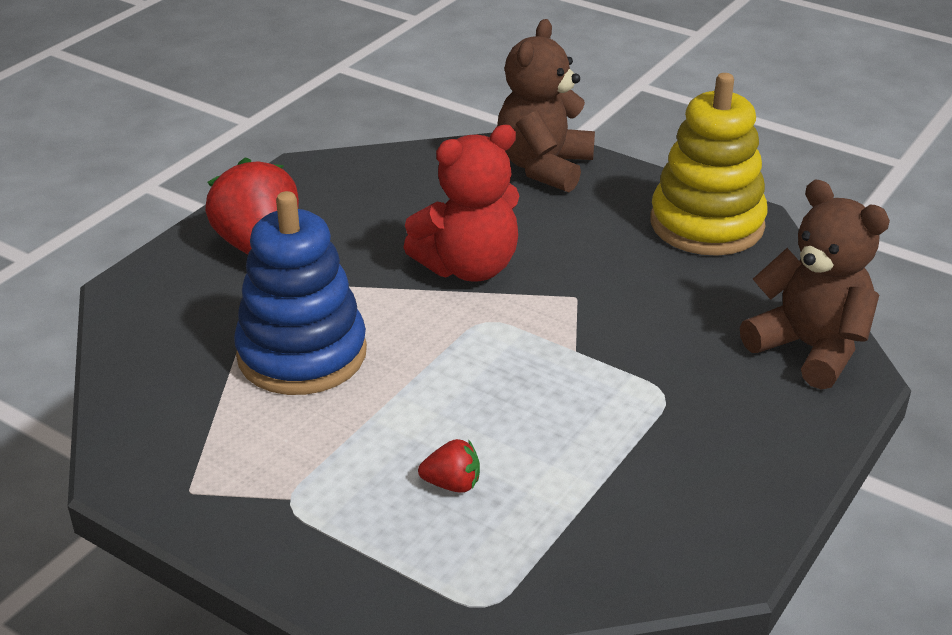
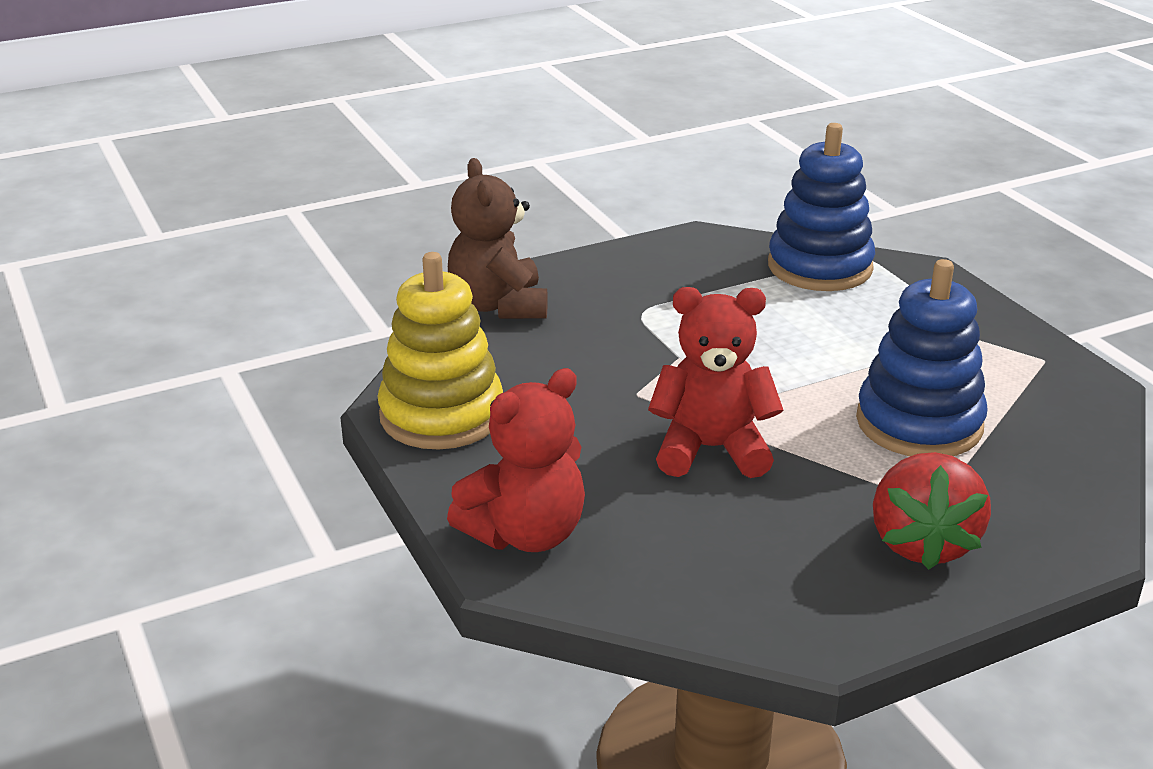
camera: 150 degrees left, 5 degrees down
(452, 484) = (843, 311): red strawberry -> none
(528, 559) = (820, 267): none -> blue stacking toy
(544, 167) = (526, 534): brown teddy bear -> red teddy bear

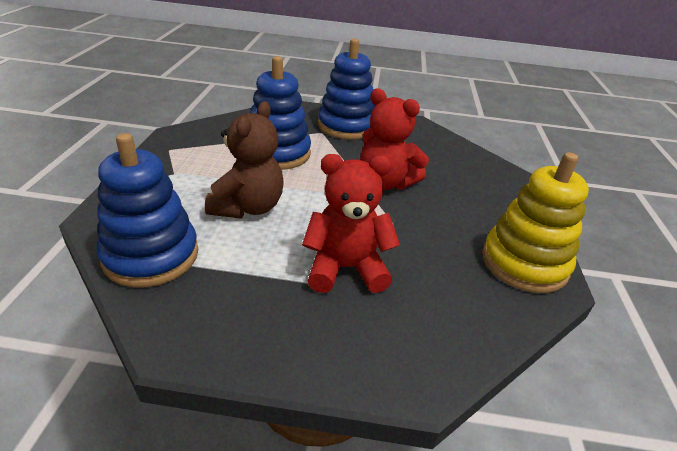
camera: 150 degrees left, 5 degrees up
(499, 306) = (433, 347): brown teddy bear -> brown teddy bear (248, 207)
(526, 534) = (503, 187): red teddy bear -> red teddy bear (346, 268)
(922, 543) = (346, 126): red strawberry -> blue stacking toy

